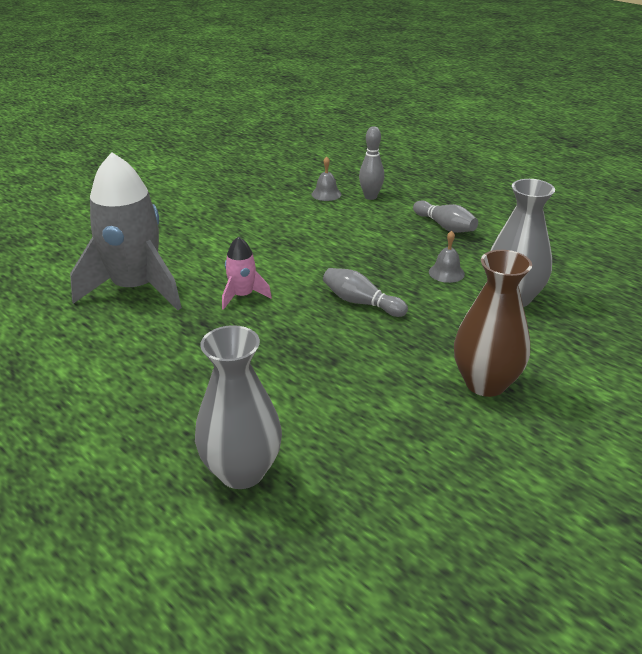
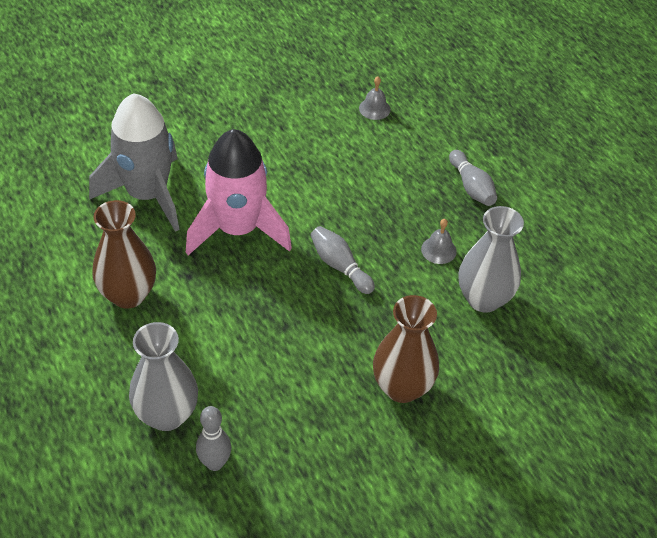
camera: 15 degrees right, 15 degrees up
(148, 371) = (128, 295): none -> brown vase
(242, 296) = (237, 229): pink rocket -> pink rocket, size x2.15
(370, 197) = (418, 124): grey bowling pin -> grey bowling pin (215, 463)

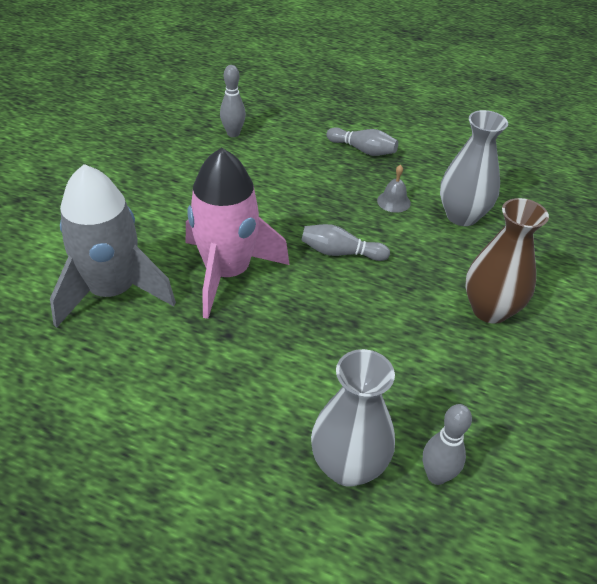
camera: 40 degrees left, 5 degrees down
(128, 295) = (190, 386): brown vase -> none
(374, 108) = (233, 133): grey bell -> grey bowling pin

